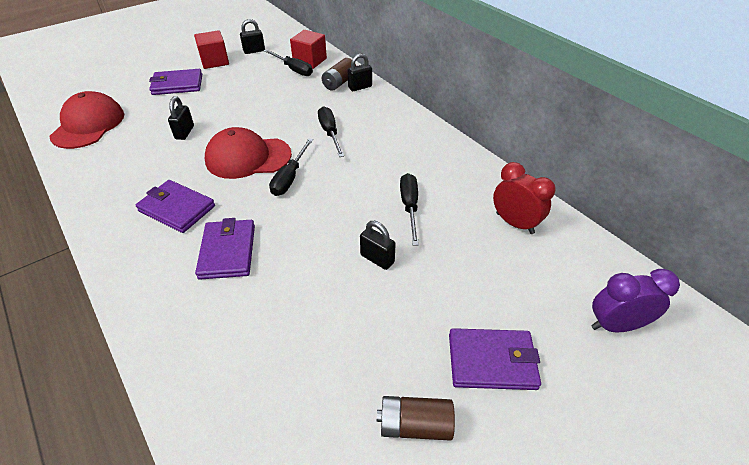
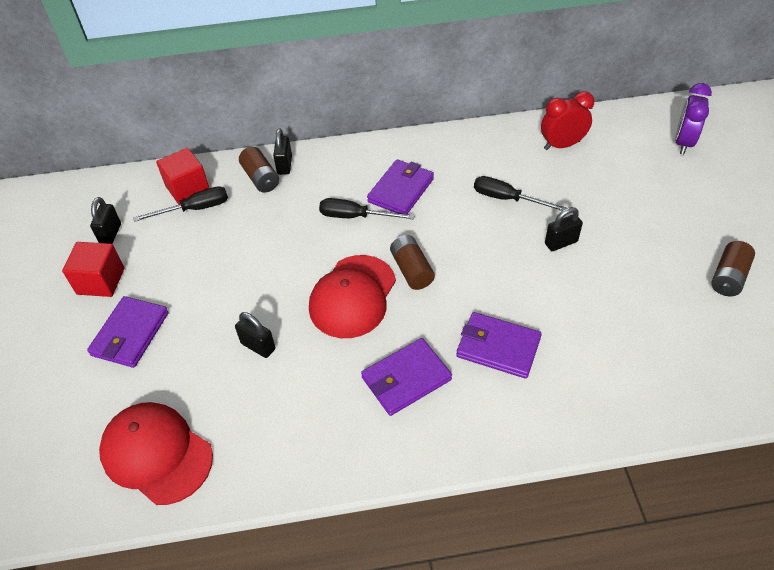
camera: 60 degrees left, 5 degrees up
(290, 177) = (411, 270): black screwdriver -> brown battery
(492, 361) = (690, 216): purple wallet -> purple wallet (401, 190)

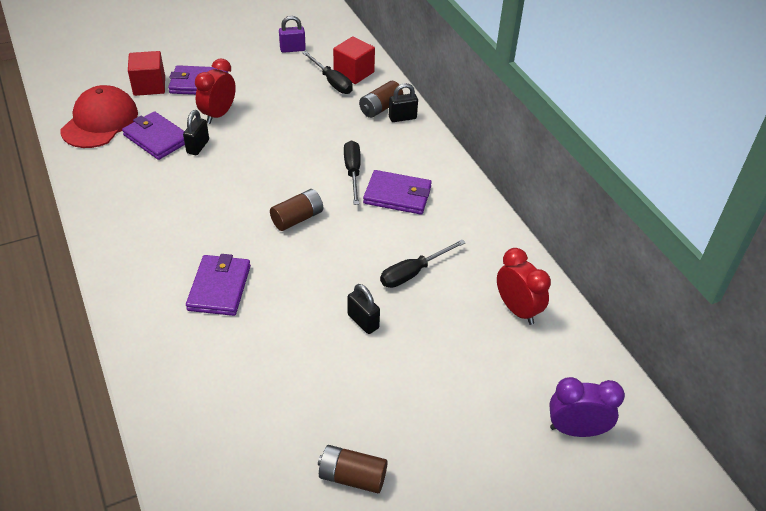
camera: 70 degrees right, 5 degrees down
(101, 281) = (245, 58): red cube -> red cube (149, 86)
(110, 234) = (292, 49): black padlock -> purple padlock
(204, 320) = (218, 114): none -> red clock
(353, 296) = (259, 188): red cap -> none
(406, 379) = (177, 234): purple wallet -> purple wallet (157, 138)
(507, 199) = (413, 273): black screwdriver -> black screwdriver turned 135 degrees counterclockwise

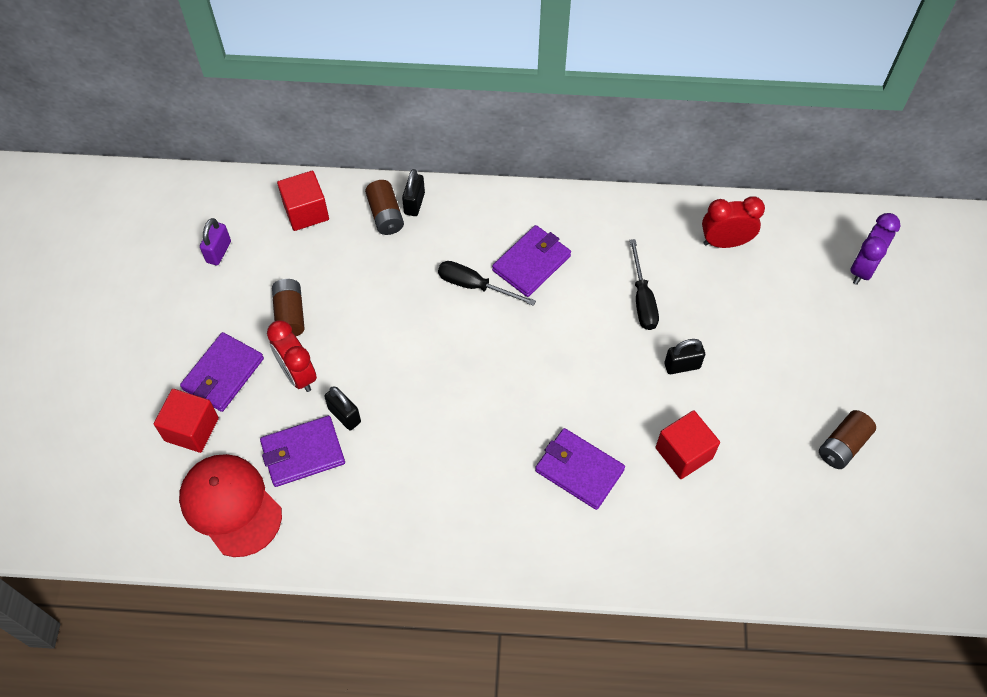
camera: 60 degrees left, 15 degrees up
(274, 352) = (684, 453): none -> red cube
(297, 218) = (517, 364): brown battery -> brown battery (290, 314)
(332, 82) = (309, 240): black screwdriver -> none

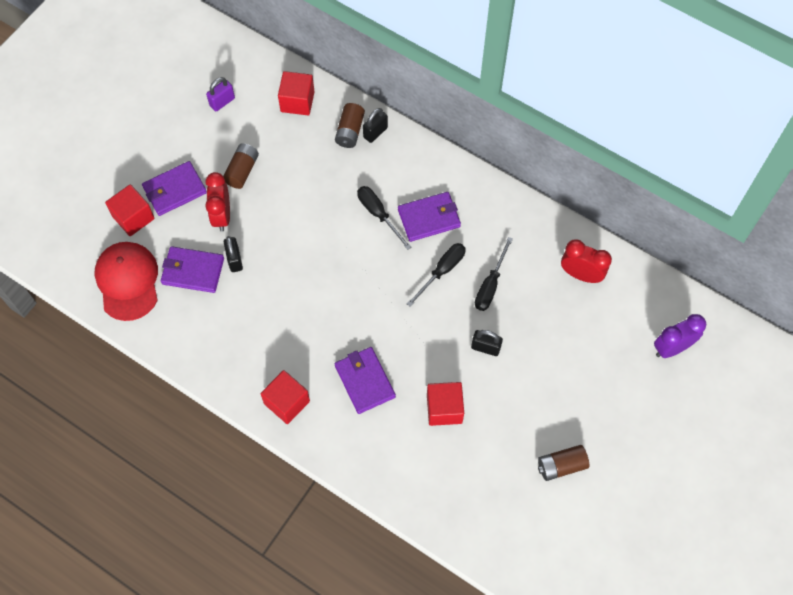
camera: 30 degrees right, 5 degrees up
(508, 541) = (287, 402): none -> red cube
(582, 311) = (442, 271): none -> black screwdriver

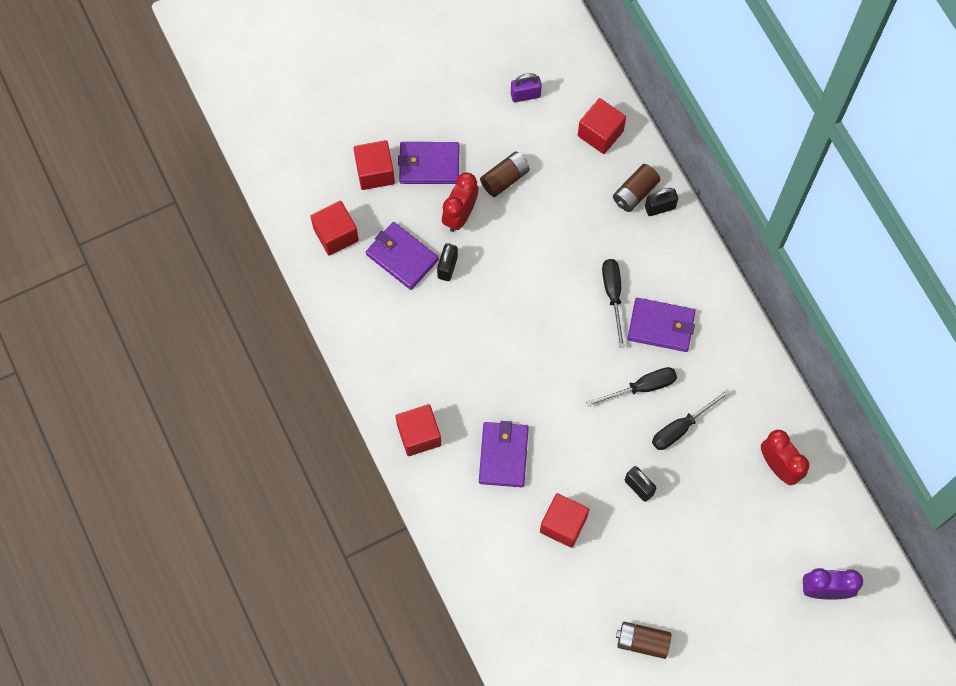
camera: 30 degrees right, 5 degrees up
(128, 281) = (336, 234): red cap -> red cube

